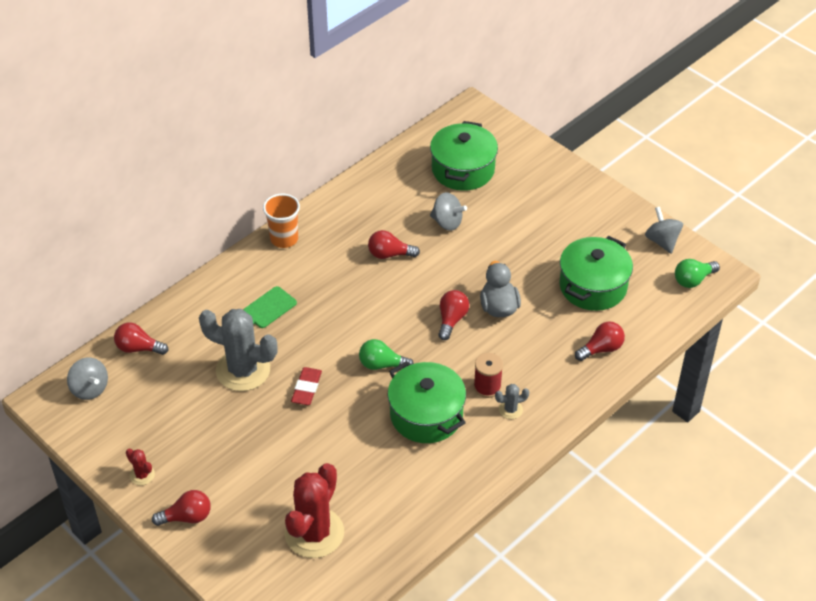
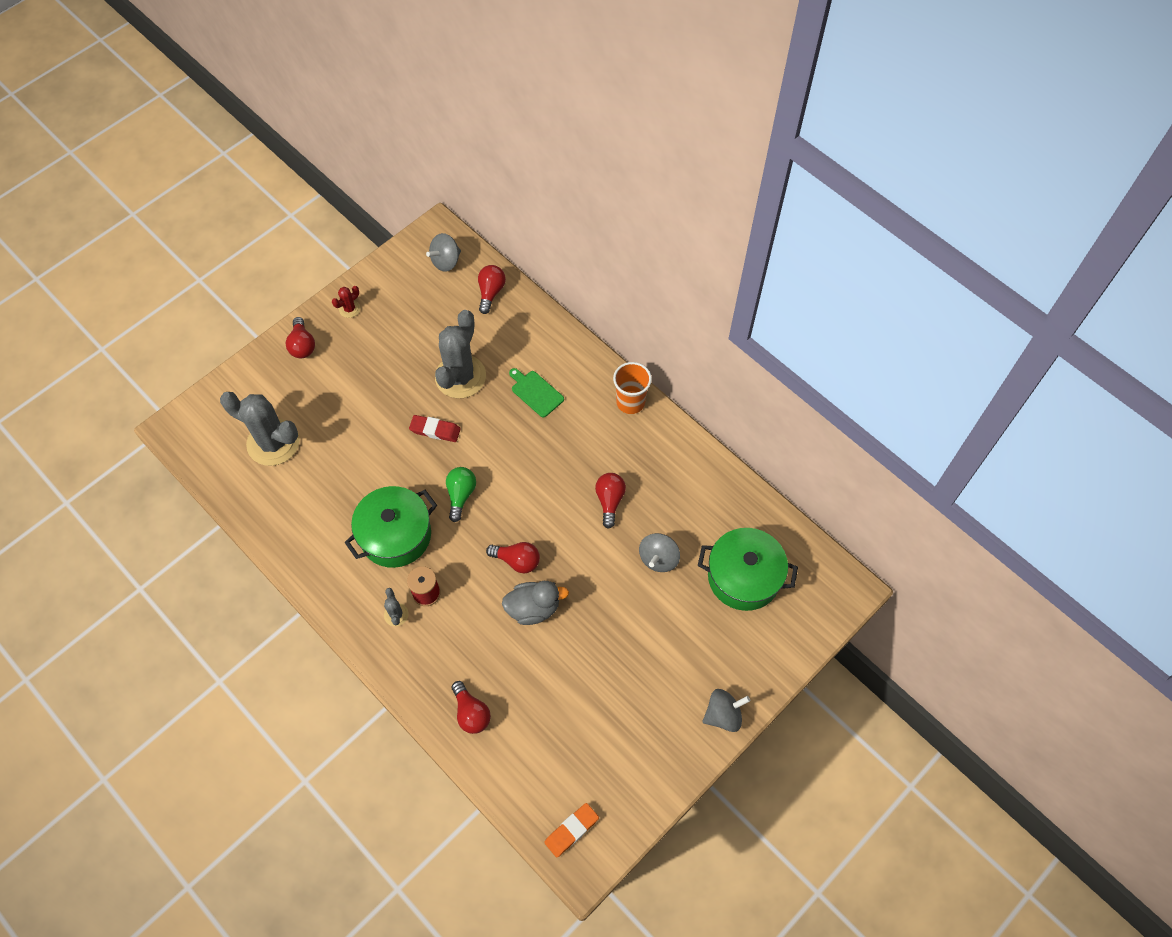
camera: 90 degrees right, 15 degrees up
(314, 533) = (273, 442): red cactus -> grey cactus
(593, 286) = (562, 711): green pot -> none
(662, 241) = (634, 800): grey spinning top -> grey spinning top (723, 715)
(693, 280) = (571, 830): green light bulb -> orange eraser

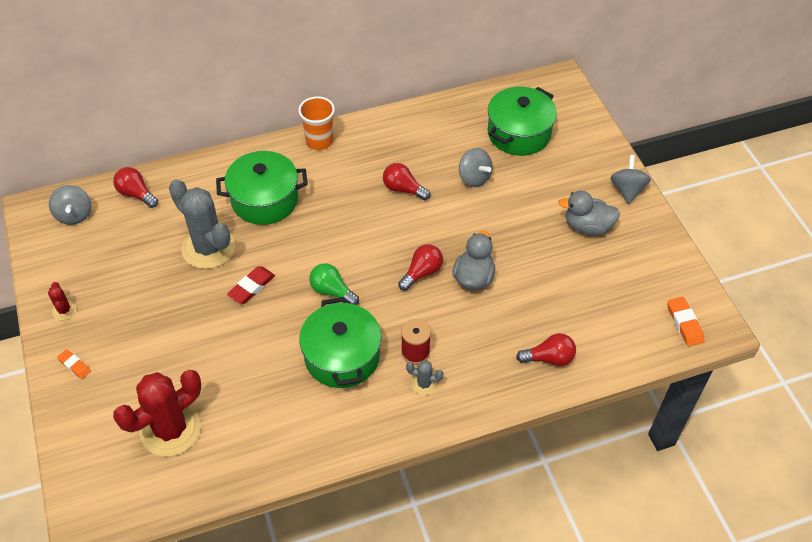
camera: 65 degrees left, 10 degrees down
(273, 442) = (171, 429): grey cactus -> red cactus
(302, 345) = (74, 365): red light bulb -> orange eraser
(535, 392) = (264, 200): green cutting board -> green pot
(651, 691) = (587, 226): none -> grey duck

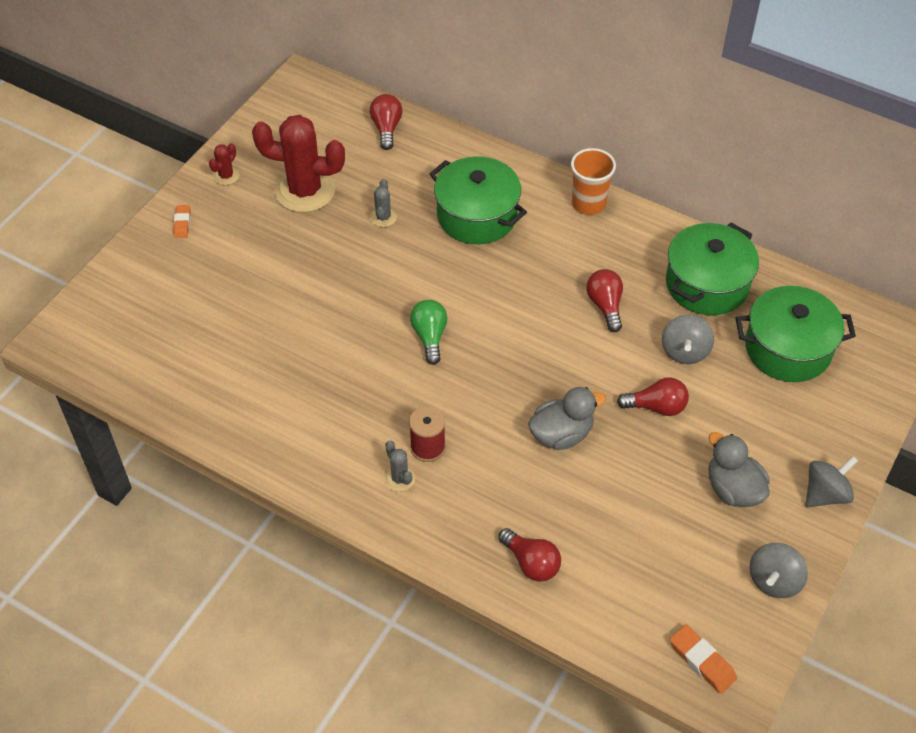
camera: 50 degrees right, 0 degrees up
(74, 215) = (323, 108): grey spinning top -> grey spinning top (774, 581)
(171, 429) = (182, 330): red cactus -> red cactus (305, 191)
(208, 248) = (383, 217): grey cactus -> grey cactus, size x0.43
(251, 287) = (374, 277): red eraser -> none
(342, 356) = (367, 395): green pot -> green pot (707, 284)
(422, 273) = (523, 389): red light bulb -> red light bulb (656, 407)
(684, 323) = (702, 661): orange eraser -> orange eraser turned 75 degrees counterclockwise

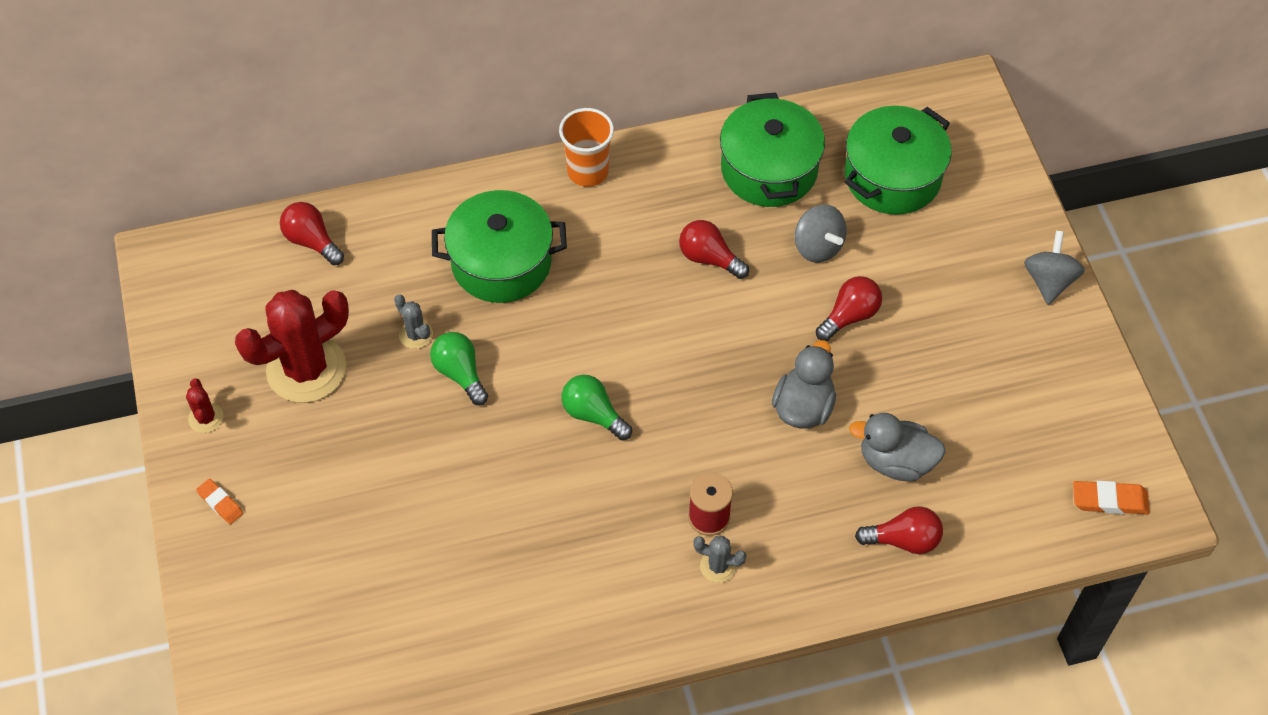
camera: 45 degrees left, 5 degrees up
(382, 256) = (460, 373): none -> green light bulb
(733, 489) = (981, 337): grey duck -> grey duck (895, 462)
(774, 581) = (1089, 387): grey spinning top -> none

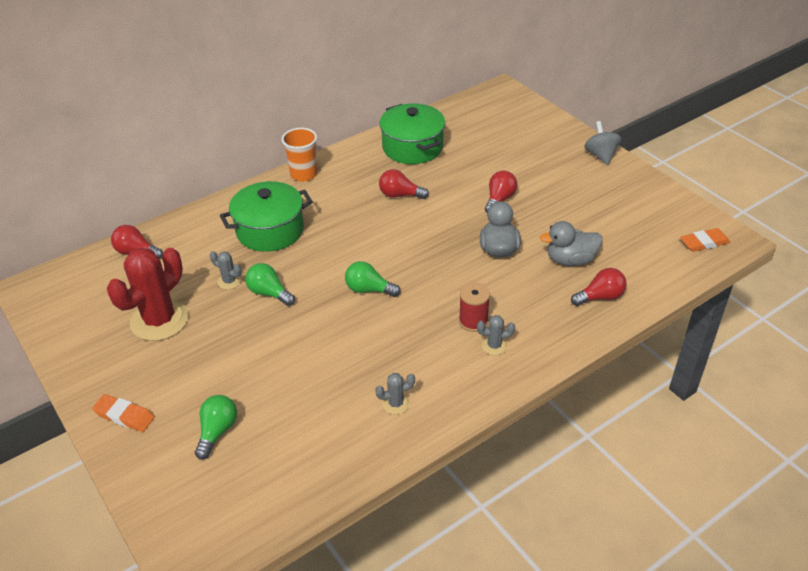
camera: 20 degrees left, 15 degrees down
(206, 418) = (95, 368): red cactus -> none
(220, 503) = (124, 416): orange eraser -> orange eraser, size x1.50
(321, 567) = (217, 431): none -> green light bulb
(551, 608) = (396, 403): none -> grey cactus
(817, 247) = (461, 174): grey spinning top -> none
(892, 177) = (485, 133): green pot -> none

